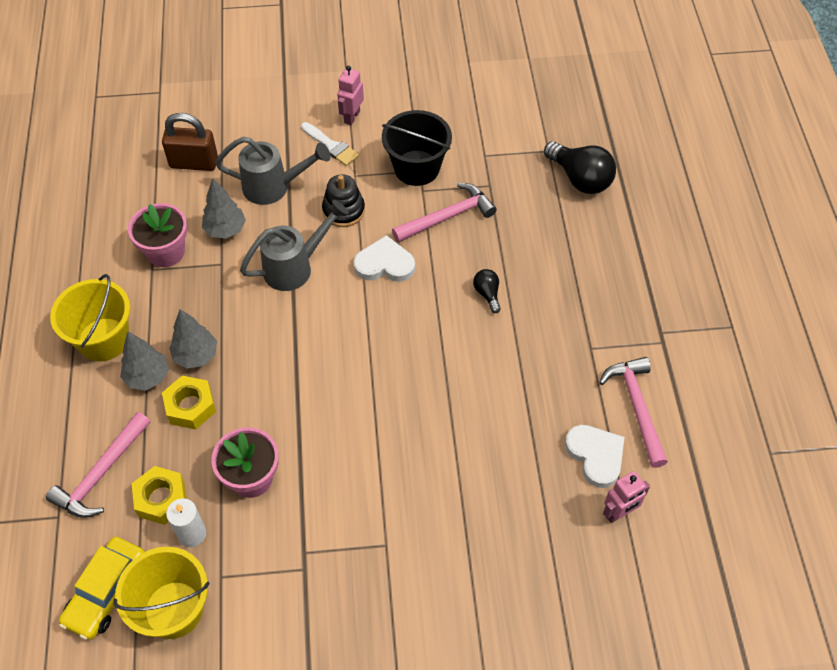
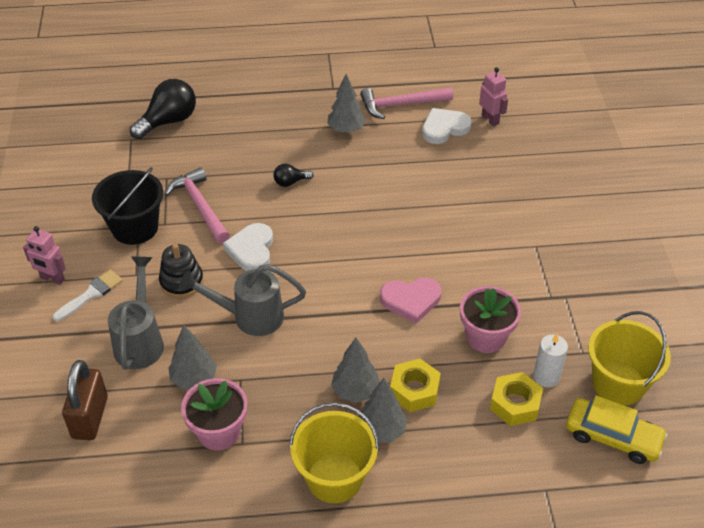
camera: 90 degrees left, 10 degrees down
(101, 474) = (494, 457): pink hammer -> none
(295, 266) = (249, 317): grey watering can -> grey watering can turned 60 degrees counterclockwise
(307, 407) = (411, 300): none -> pink heart
(582, 347) = (346, 130): none -> grey tree

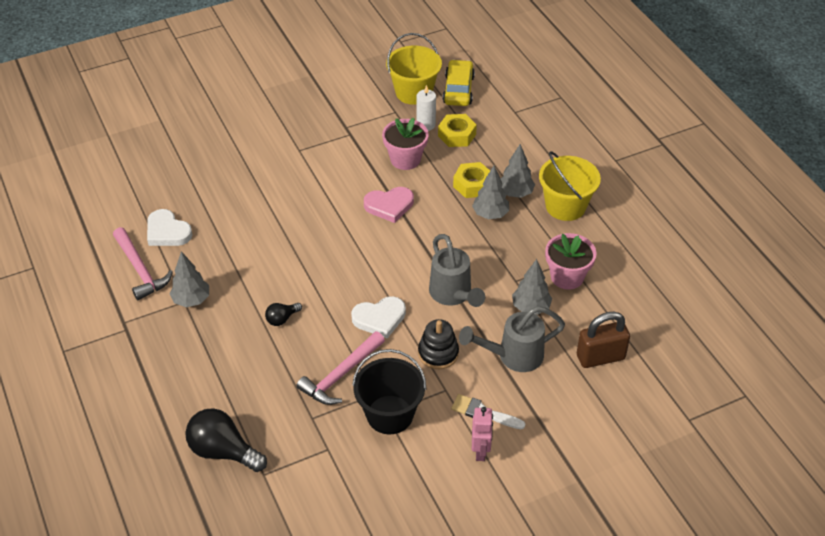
camera: 110 degrees left, 0 degrees up
(290, 182) = (282, 319): black light bulb -> black light bulb turned 90 degrees clockwise
(411, 300) = (389, 206): pink heart -> pink heart turned 105 degrees clockwise
(490, 119) = (145, 204): pink robot -> none

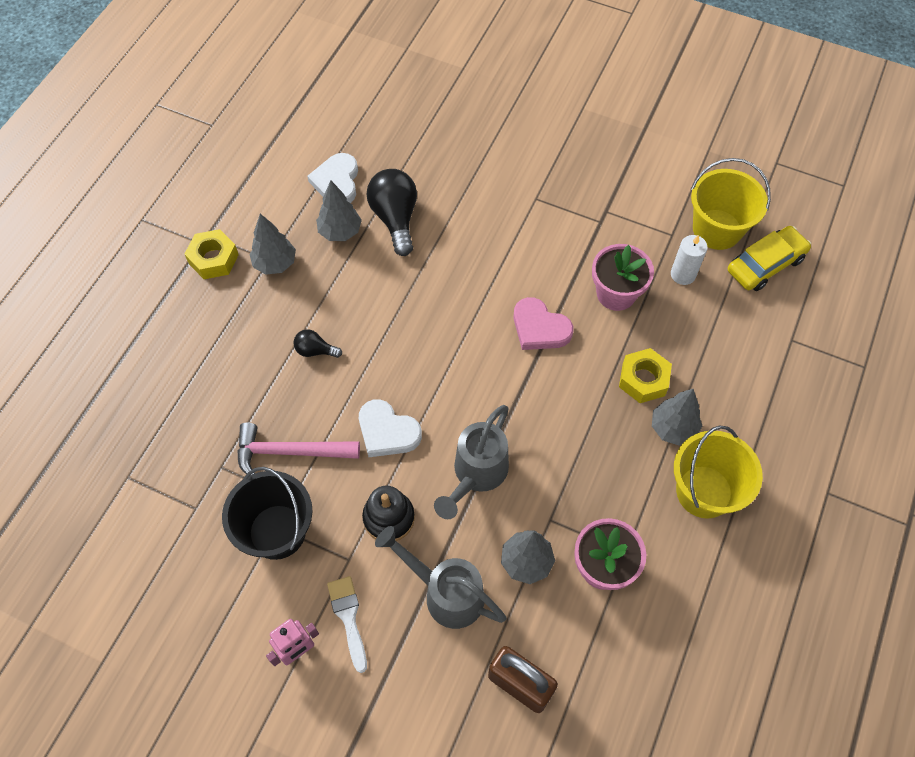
camera: 50 degrees right, 15 degrees up
(140, 270) = (275, 199): pink hammer -> none
(223, 451) = (128, 424): black light bulb -> black light bulb (395, 218)
(457, 135) = (698, 312): yellow nut -> yellow nut (213, 259)
(490, 214) = (618, 427): grey tree -> grey tree (340, 232)

